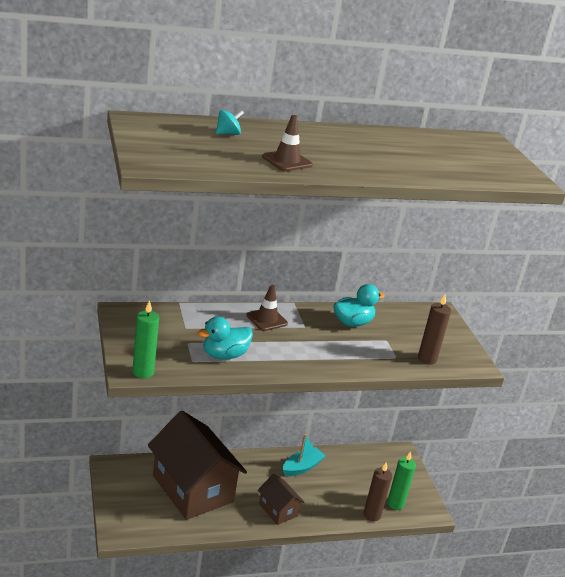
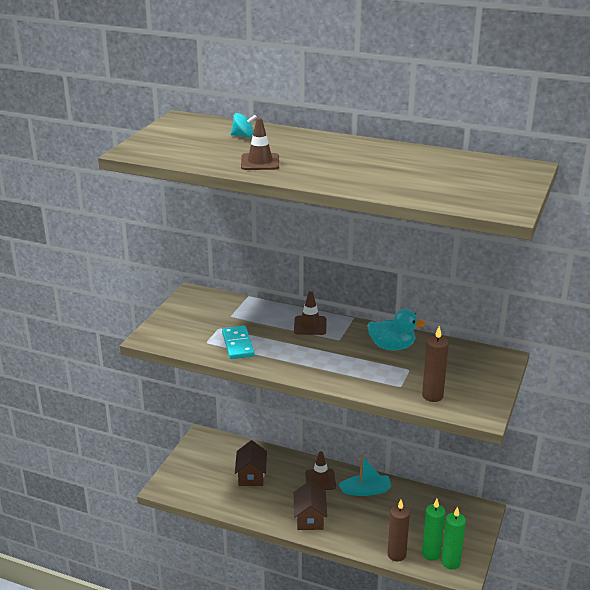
camera: 40 degrees right, 0 degrees up
(143, 372) = (157, 341): green candle -> green candle (450, 562)
(193, 489) = (251, 475): brown house -> brown house, size x0.47
(224, 355) = (238, 344): turquoise duck -> turquoise domino
(256, 471) = (320, 480): none -> brown traffic cone

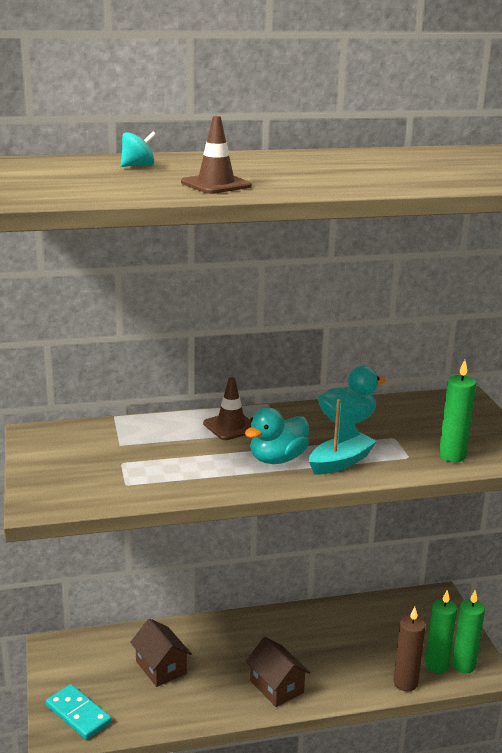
camera: 35 degrees left, 5 degrees down
(238, 344) = (170, 474): turquoise domino -> turquoise domino (78, 714)
(312, 357) = (277, 459): none -> turquoise duck
(320, 480) = (247, 637): brown traffic cone -> none
(366, 491) = (307, 627): turquoise boat -> turquoise boat (340, 462)
(432, 396) = (452, 456): brown candle -> green candle

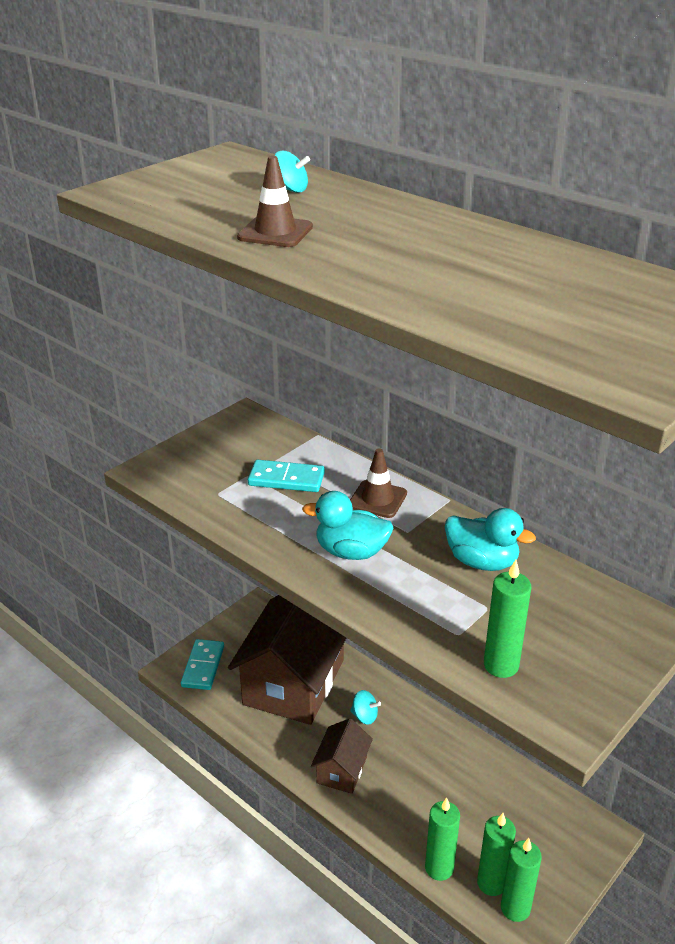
camera: 55 degrees right, 10 degrees up
(152, 450) = (286, 479): none -> turquoise domino
(161, 667) = (294, 682): brown house -> brown house, size x2.14
(238, 647) = (364, 716): none -> turquoise spinning top
(340, 462) = (391, 592): turquoise boat -> none
(405, 683) = (439, 868): brown candle -> green candle

